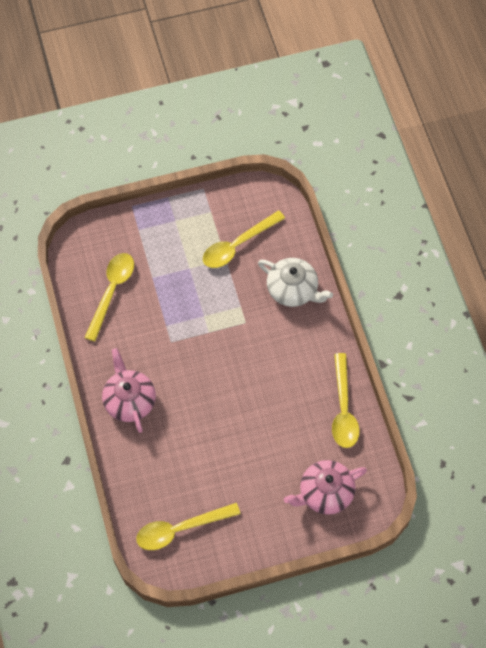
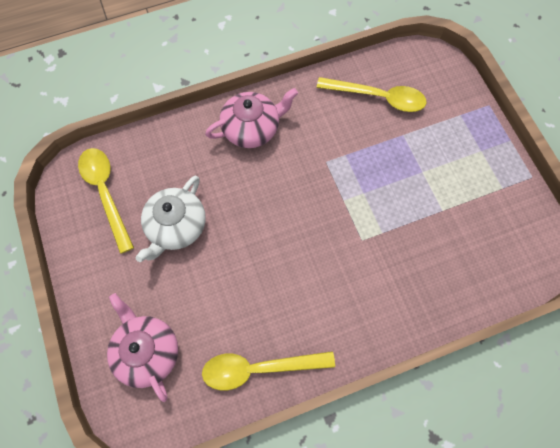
camera: 85 degrees right, 5 degrees up
(238, 245) = (464, 222): yellow spoon -> none
(293, 290) = (415, 293): white teapot -> white teapot (176, 227)

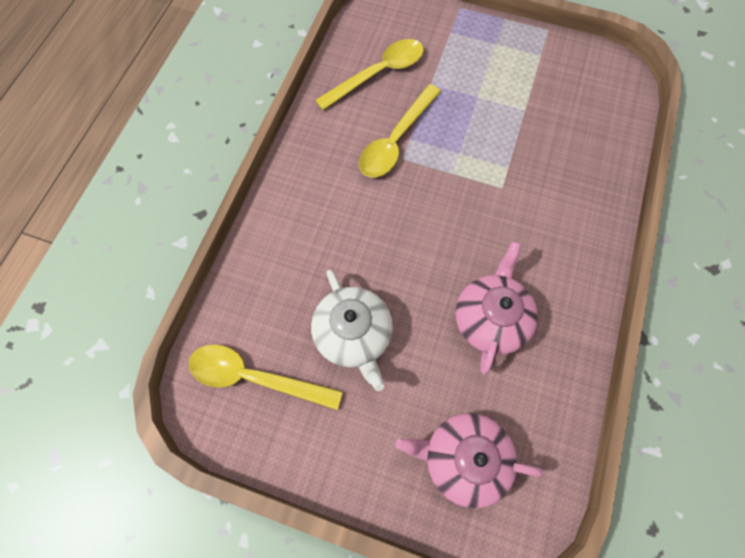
camera: 50 degrees left, 0 degrees up
(252, 128) = (312, 192): pink teapot -> pink teapot (490, 318)
(259, 368) = (558, 363): yellow spoon -> yellow spoon (396, 140)

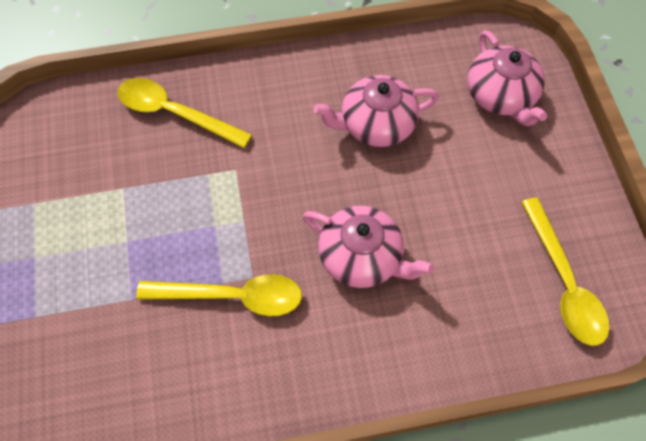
camera: 120 degrees left, 5 degrees down
(353, 334) = (467, 222): white teapot -> none
(373, 237) = (362, 257): none -> pink teapot
(378, 74) = (144, 368): yellow spoon -> yellow spoon (175, 113)

